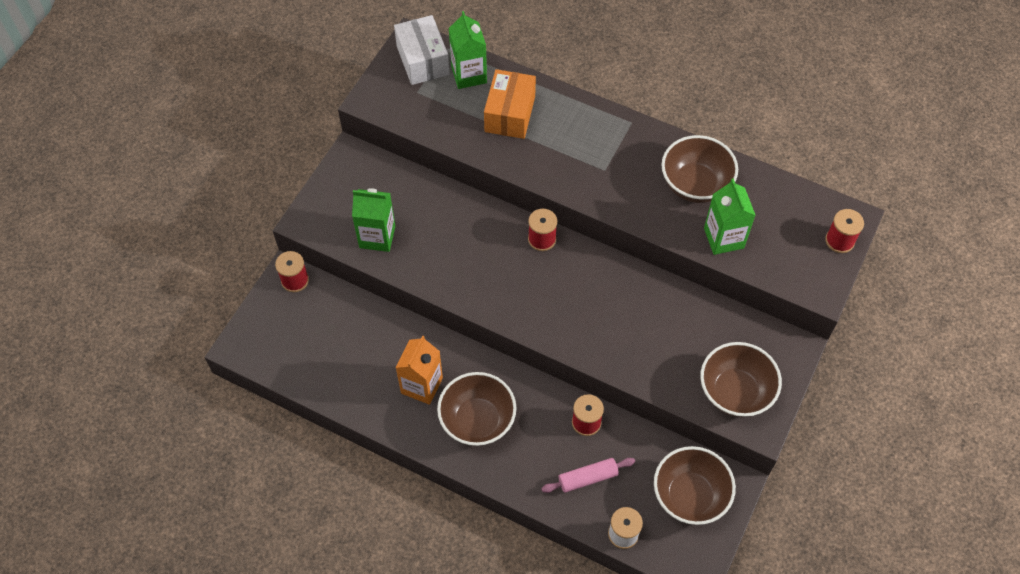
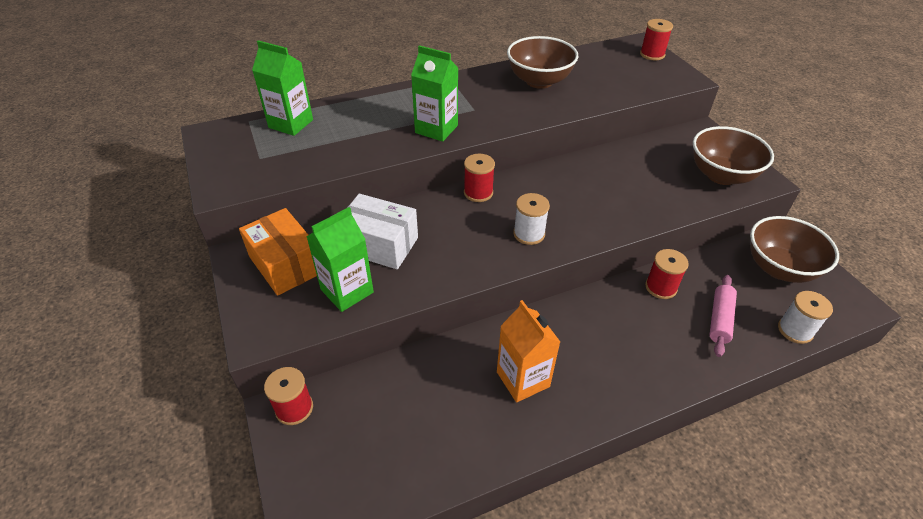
camera: 50 degrees left, 15 degrees down
(423, 60) = (237, 138): white box -> white box (379, 245)
(477, 421) = (599, 360): brown bowl -> none
(509, 114) = (358, 124): orange box -> orange box (286, 265)
(528, 301) = (529, 234): none -> white spool
(723, 238) = (599, 92): green carton -> green carton (436, 129)

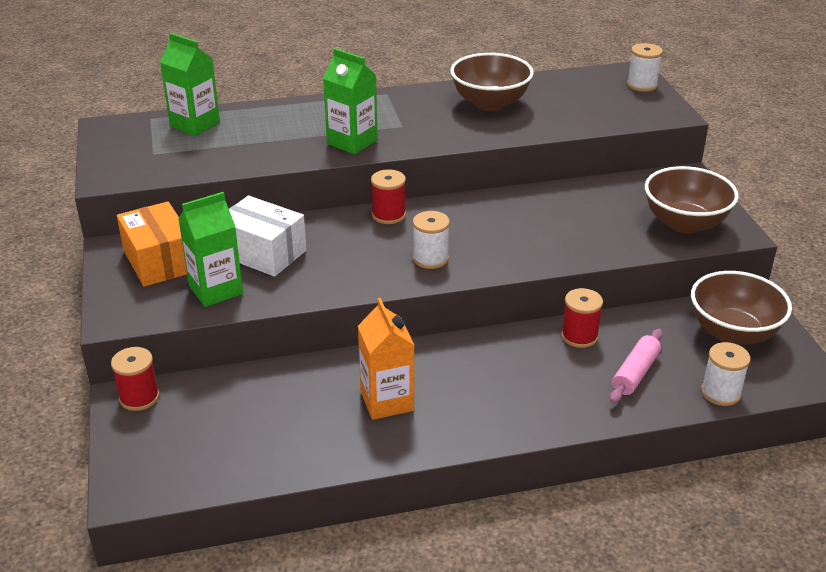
camera: 10 degrees right, 10 degrees down
(652, 54) = (642, 85): red spool -> white spool

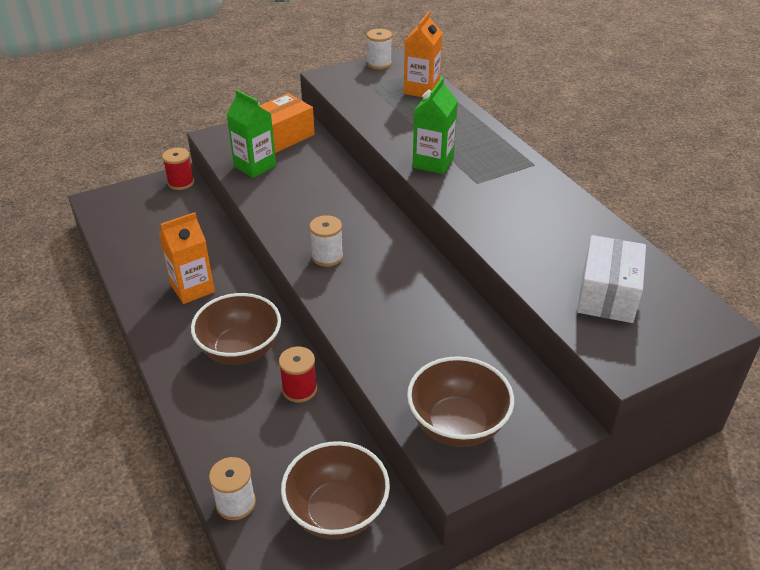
camera: 75 degrees right, 5 degrees up
(195, 124) = (421, 90): green carton -> orange carton
(263, 253) = (307, 175): white box -> white box (607, 294)
(388, 215) = (385, 223): red spool -> none
(490, 103) = (556, 226): brown bowl -> brown bowl (240, 350)
(635, 373) = (253, 434): pink rolling pin -> none
(642, 85) = (684, 333): white spool -> white spool (379, 64)

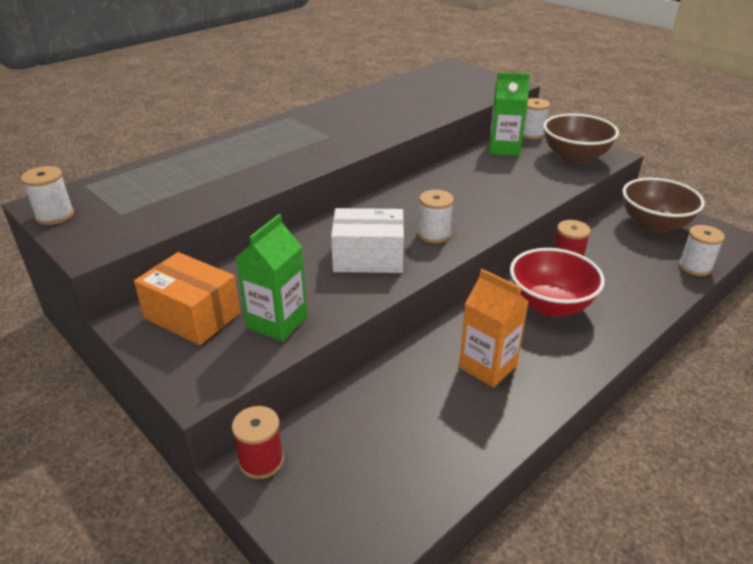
camera: 105 degrees left, 5 degrees down
(240, 350) = (550, 305): brown bowl -> red bowl
(421, 90) = (138, 179): orange carton -> none
(433, 162) = (302, 157): green carton -> green carton (504, 149)
(545, 406) = (532, 134): none -> white spool
(607, 294) = (448, 90): white box -> white box (368, 257)

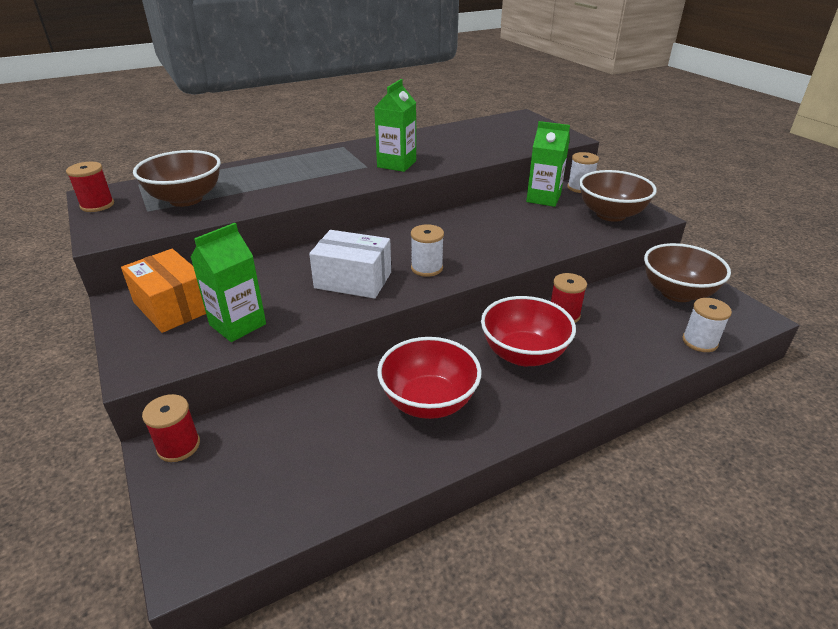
camera: 15 degrees right, 0 degrees up
(55, 215) = (97, 205): white spool -> red spool
(156, 196) = (186, 199): none -> brown bowl
(359, 130) = (396, 164): none -> green carton
(487, 366) = (428, 402): orange carton -> red bowl

